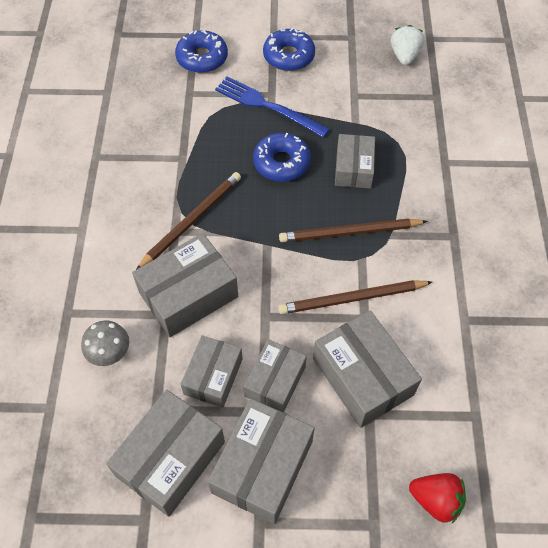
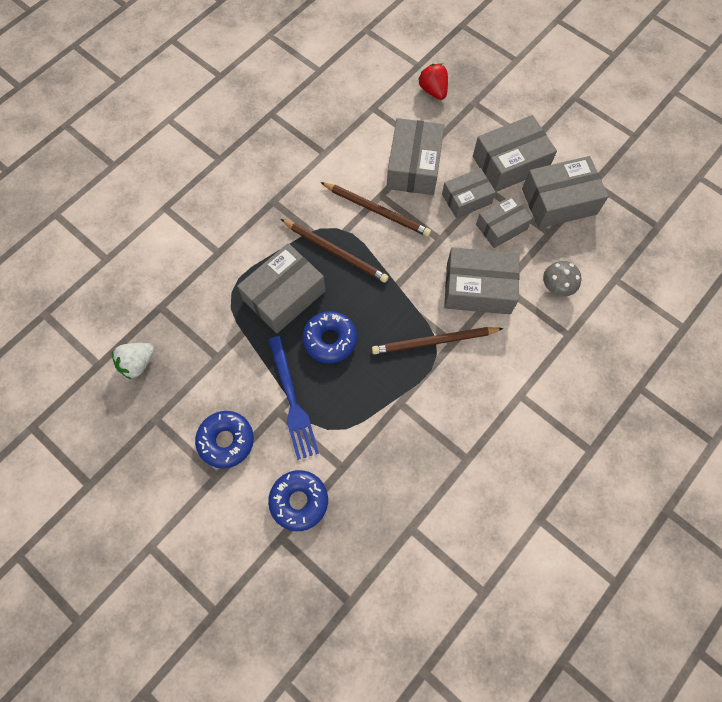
camera: 140 degrees left, 10 degrees up
(353, 168) = (284, 295): grey box -> grey box, size x1.55

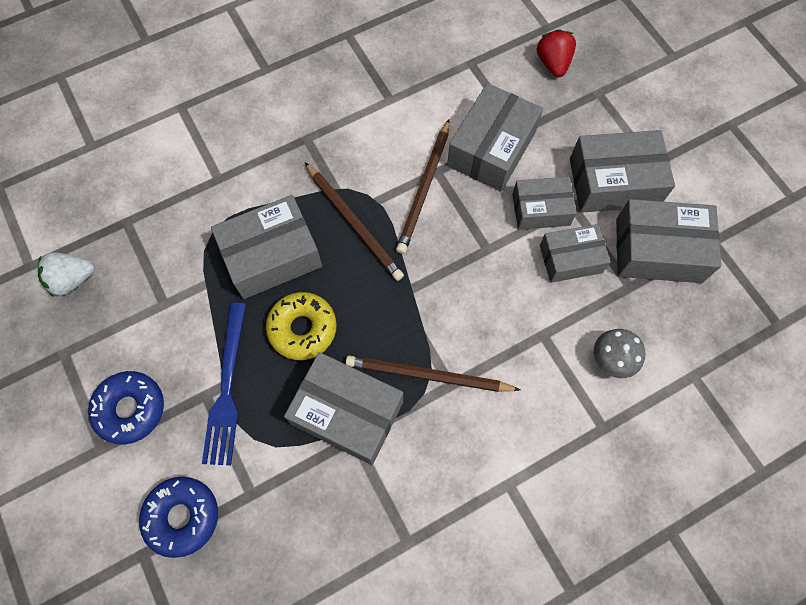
camera: 20 degrees right, 0 degrees up
(330, 340) = (302, 329): blue donut -> yellow donut
(377, 210) = (424, 189): brown pencil -> brown pencil turned 60 degrees clockwise
(478, 288) = (510, 327): grey box -> grey box (347, 413)

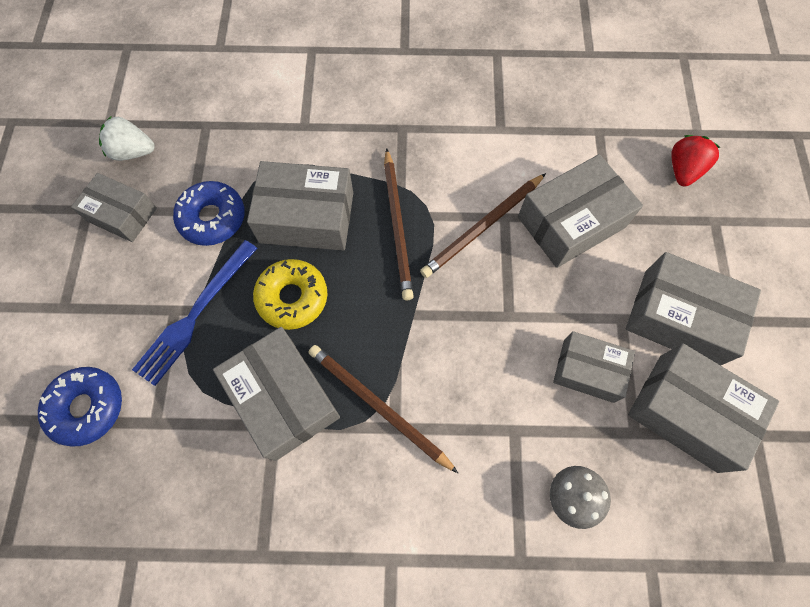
camera: 30 degrees right, 0 degrees up
(130, 409) = (107, 287): blue donut -> blue donut (212, 218)
(541, 209) = (586, 305): grey box -> grey box (122, 214)

